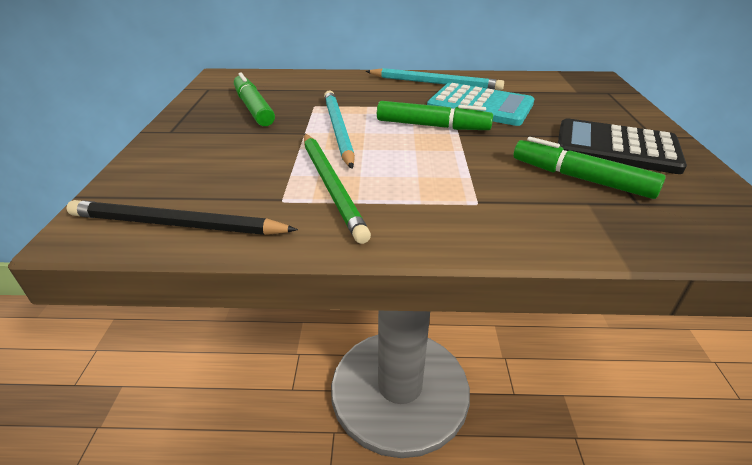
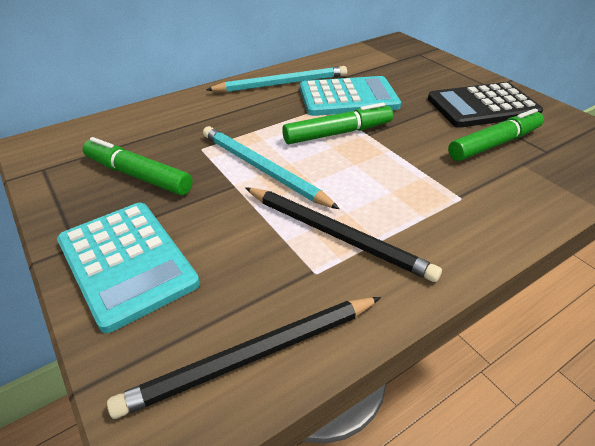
camera: 35 degrees left, 5 degrees up
(183, 149) = (127, 262): none -> turquoise calculator
(331, 185) = (336, 234): green pencil -> black pencil
(580, 178) = (494, 144): green marker -> green marker turned 150 degrees clockwise

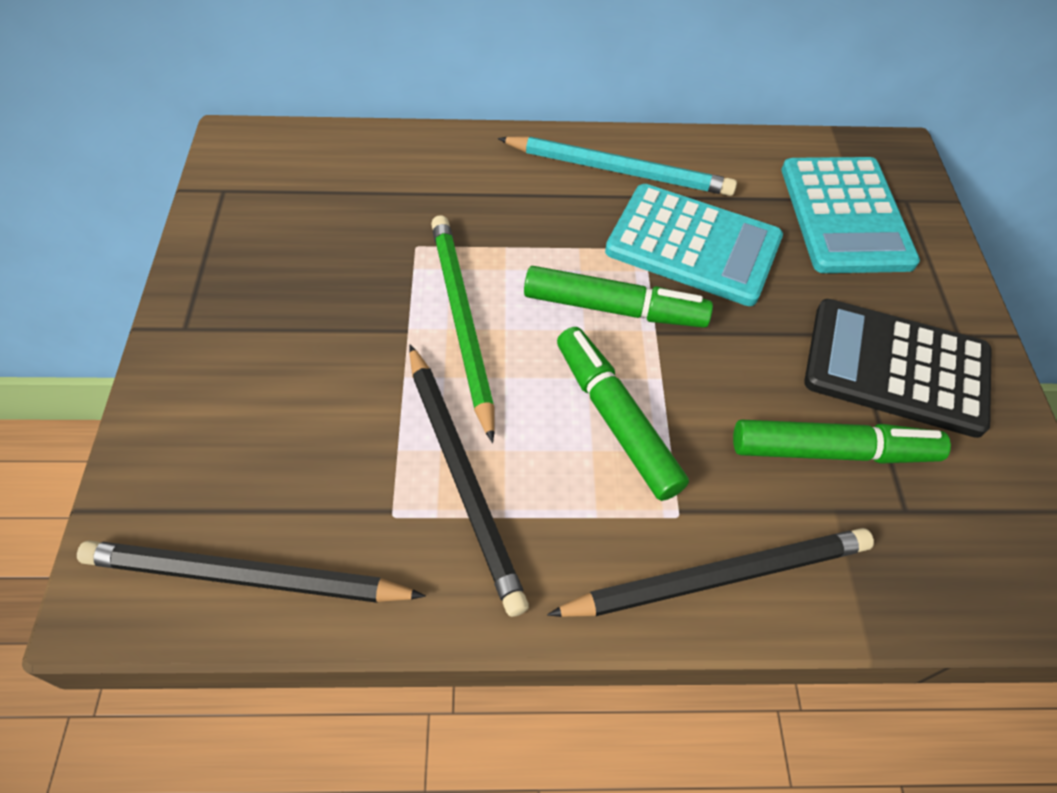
camera: 30 degrees right, 15 degrees up
(127, 262) = (216, 381): turquoise calculator -> turquoise calculator (845, 216)
(138, 175) = (313, 255): green marker -> green marker (616, 419)
(262, 169) = (461, 321): turquoise pencil -> green pencil
(507, 212) = (718, 576): none -> black pencil

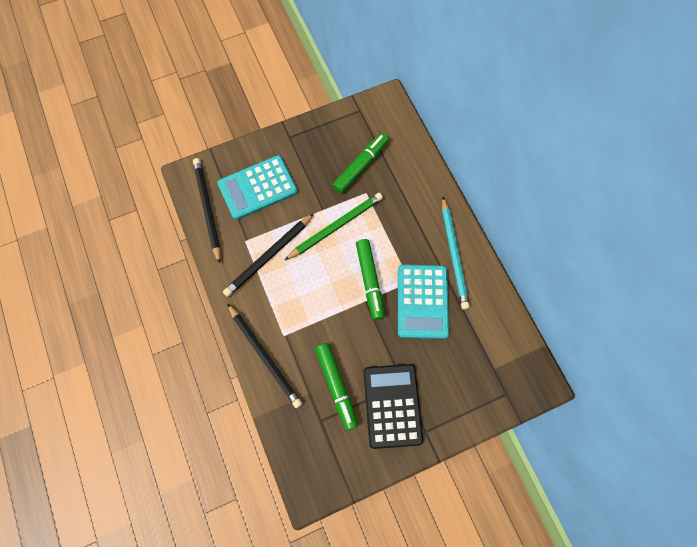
camera: 70 degrees right, 15 degrees up
(616, 419) = (315, 300): green marker -> green marker (361, 166)
(845, 216) = (478, 365): turquoise calculator -> turquoise calculator (258, 188)

